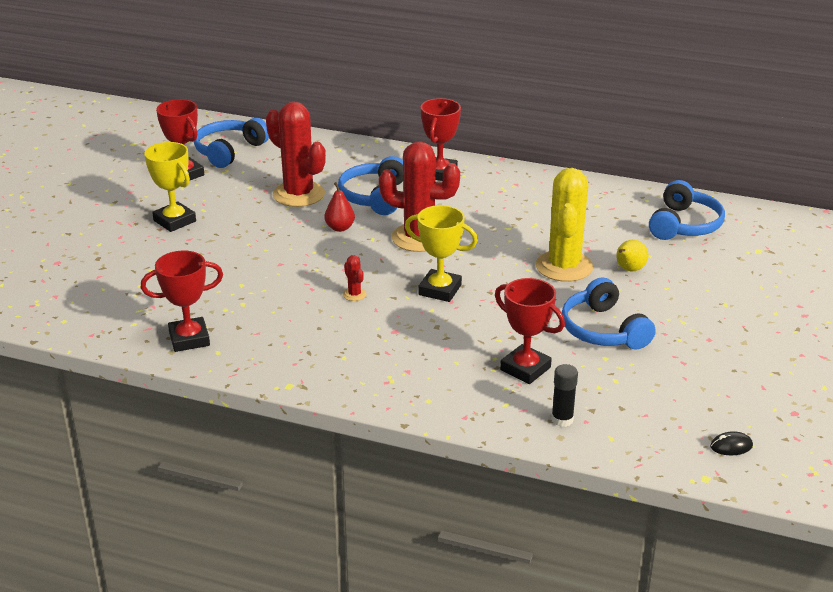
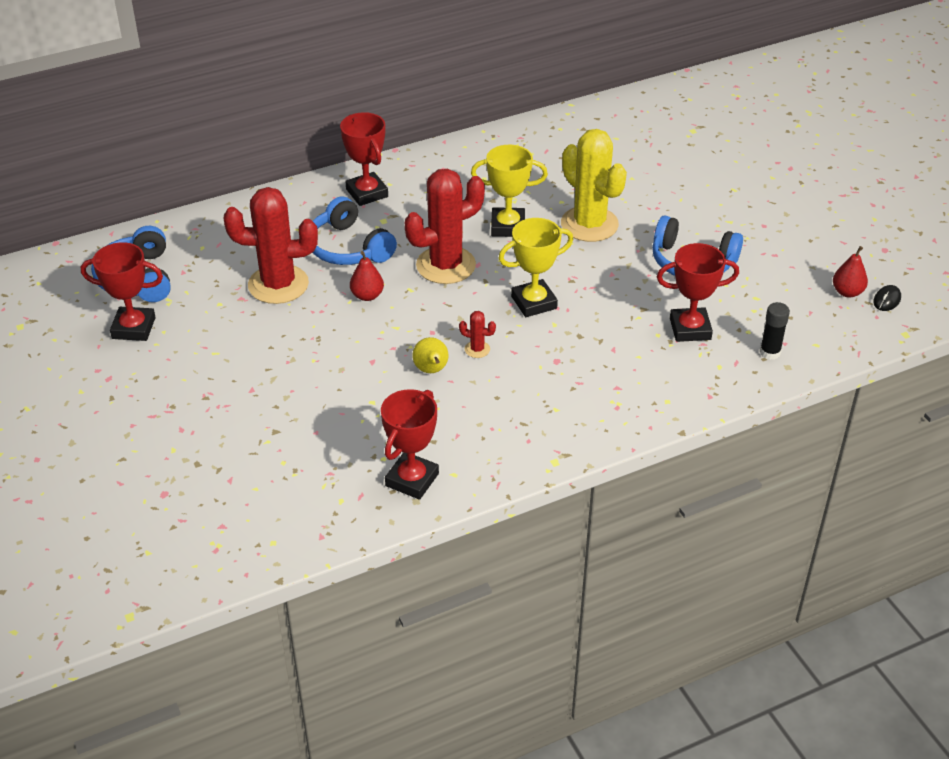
camera: 45 degrees left, 10 degrees up
(174, 221) = (207, 380): yellow trophy -> yellow trophy (508, 226)
(629, 270) = (636, 199): yellow pear -> yellow pear (431, 370)
(684, 225) = (616, 136): blue headphones -> none
(703, 421) = (847, 292): none -> red pear

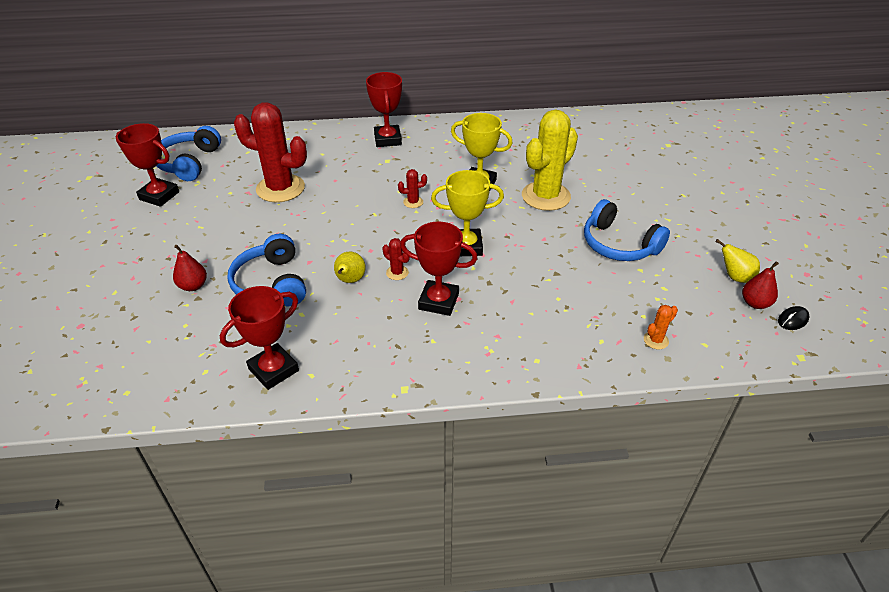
camera: 20 degrees right, 0 degrees up
(348, 247) = (349, 174): blue headphones -> blue headphones (271, 283)
(367, 295) = (339, 211): red pear -> red pear (193, 286)
(446, 265) = (413, 202): red cactus -> red cactus, size x0.40
(589, 224) = (546, 196): yellow cactus -> yellow cactus turned 60 degrees clockwise
(690, 329) = (590, 300): red trophy -> red trophy (438, 301)
(770, 352) = (656, 340): black glue stick -> orange cactus
(819, 270) = (735, 277): none -> yellow pear

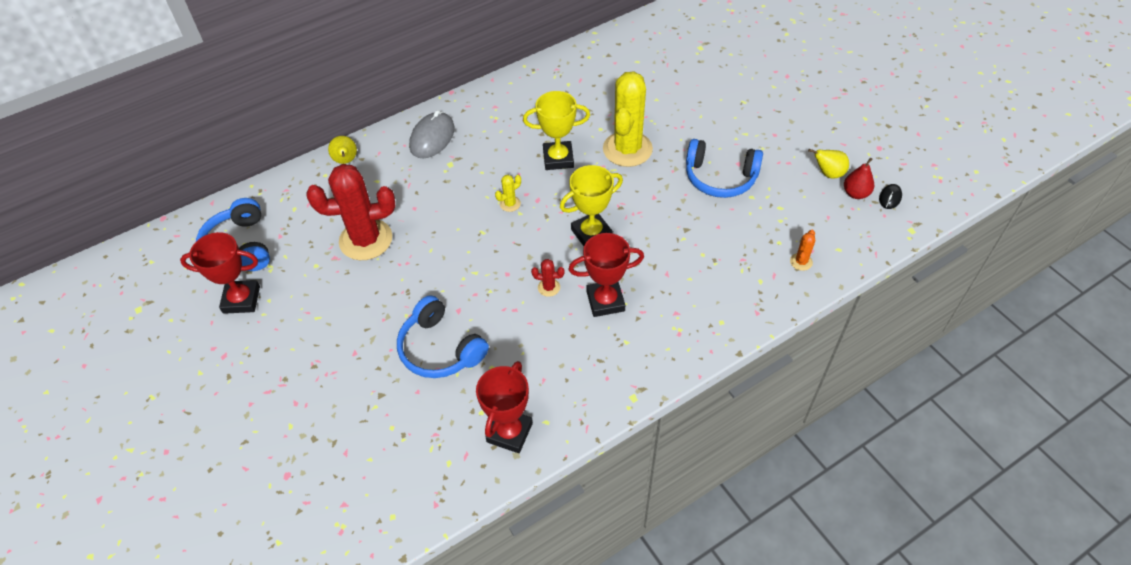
camera: 25 degrees left, 10 degrees up
(193, 286) = (365, 384): red pear -> none
(350, 280) = (512, 314): yellow pear -> yellow pear (346, 161)
(387, 139) = (432, 138): red trophy -> grey mouse
(413, 202) = (510, 204): red cactus -> yellow cactus

